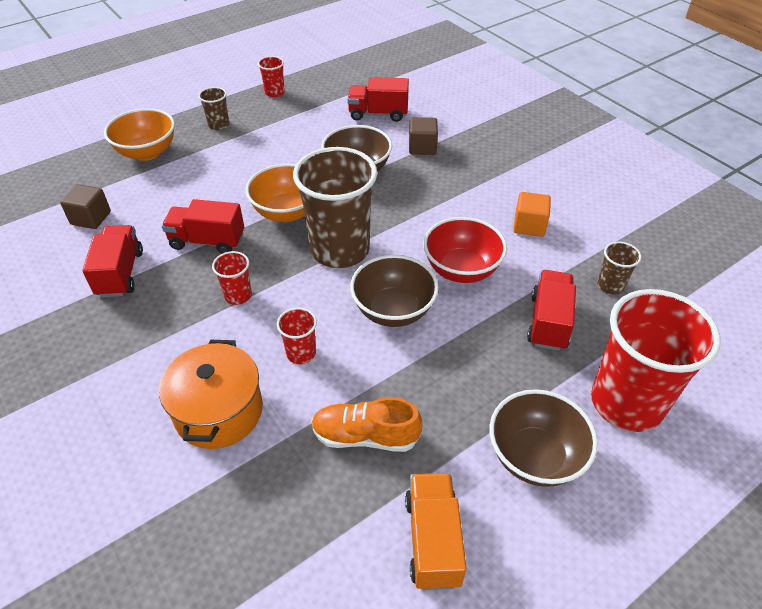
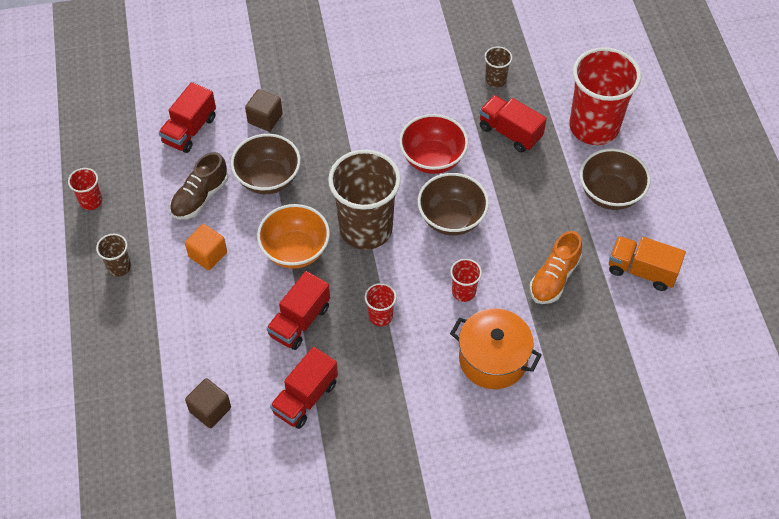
camera: 65 degrees left, 10 degrees up
(120, 273) = (305, 398): red truck -> red truck turned 75 degrees counterclockwise
(147, 152) = (128, 341): orange bowl -> none
(312, 141) = (200, 197): none -> brown shoe
(529, 226) = (409, 94): orange cube -> orange cube (208, 255)

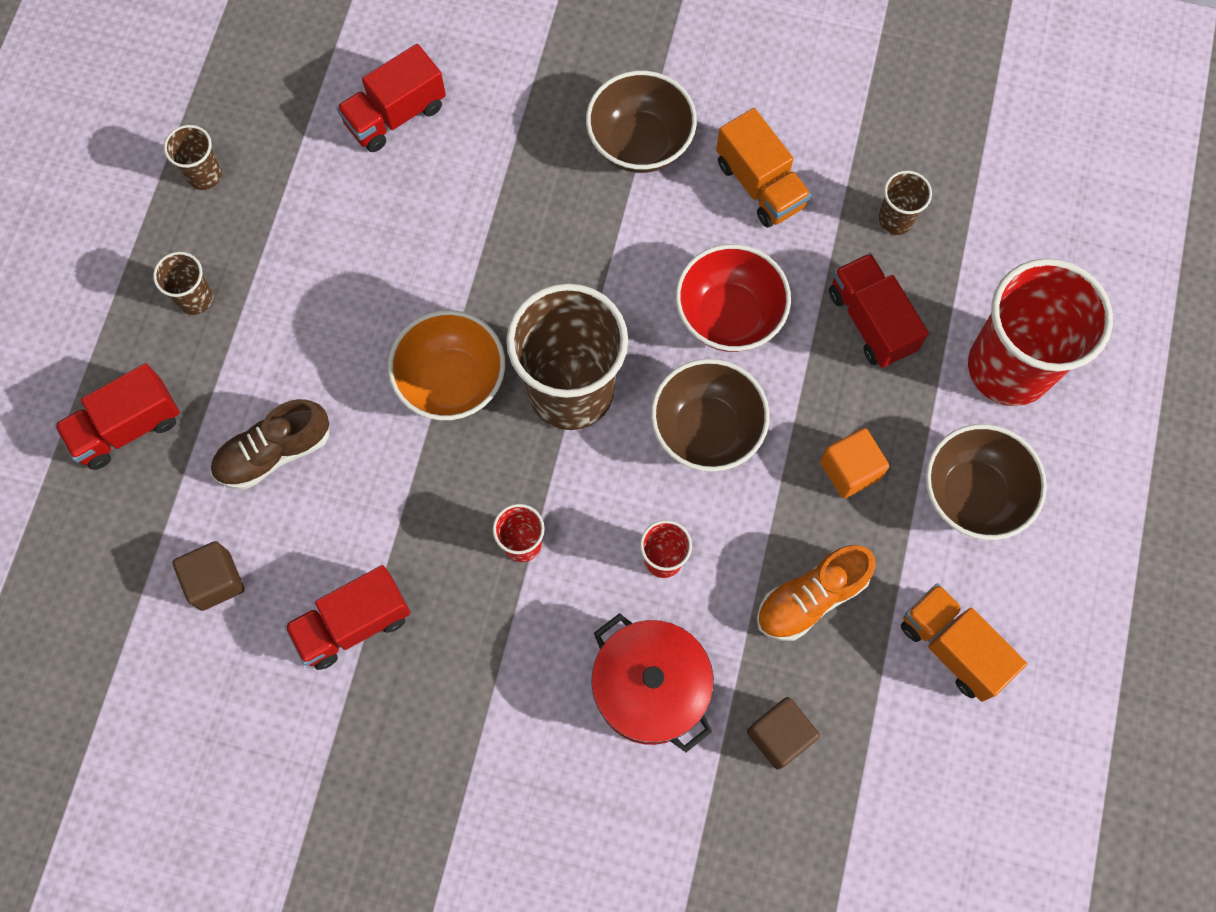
camera: 25 degrees right, 15 degrees up
(91, 201) = (204, 175): red cup -> brown cup
(200, 197) = (358, 234): brown shoe -> brown shoe (274, 452)
(208, 255) = (326, 333): orange cube -> orange cube (850, 470)
(265, 118) = (513, 141): brown cube -> brown cube (779, 735)
(268, 179) = (469, 245): brown bowl -> brown bowl (640, 143)
(299, 321) = (403, 499): red truck -> red truck (127, 427)
(414, 90) = (760, 184): none -> orange truck
(493, 359) = (650, 689): orange pot -> red pot

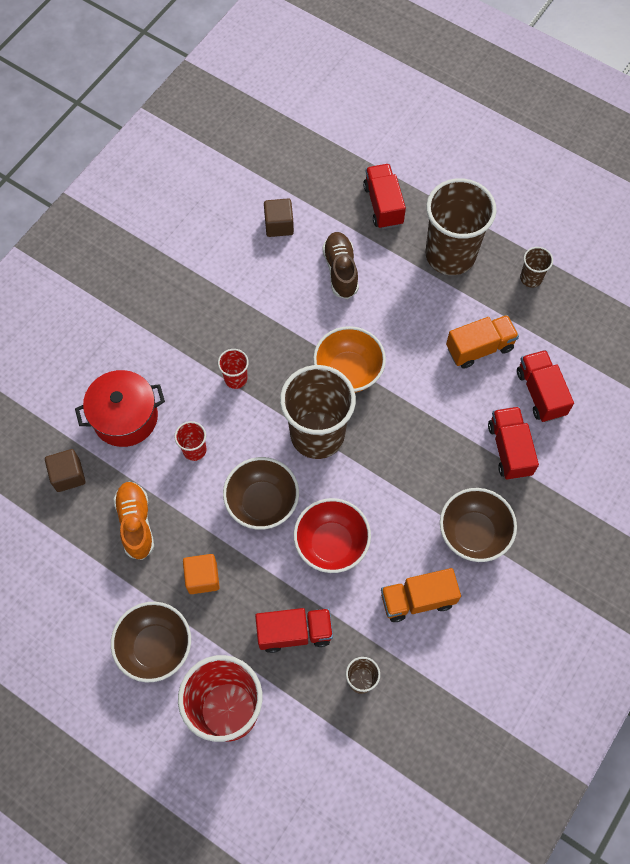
camera: 110 degrees right, 5 degrees down
(195, 298) = (450, 255): brown cup -> brown cup, size x2.29
(353, 624) = (227, 282): red truck -> red truck (509, 449)
(952, 647) = (71, 593): orange truck -> orange truck (479, 348)

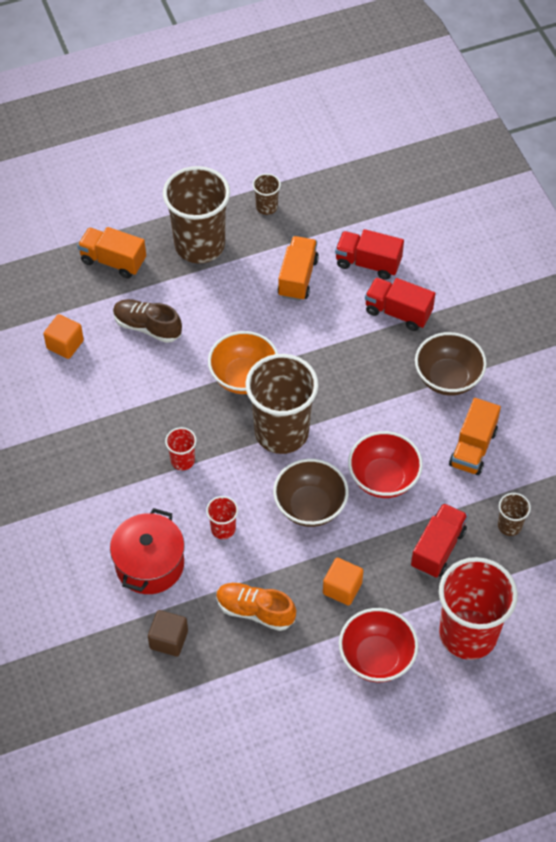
camera: 55 degrees left, 10 degrees down
(155, 647) = (376, 658): brown bowl -> red bowl
(279, 225) = (65, 344): brown cube -> orange cube
(383, 205) = (113, 261): red truck -> orange truck

